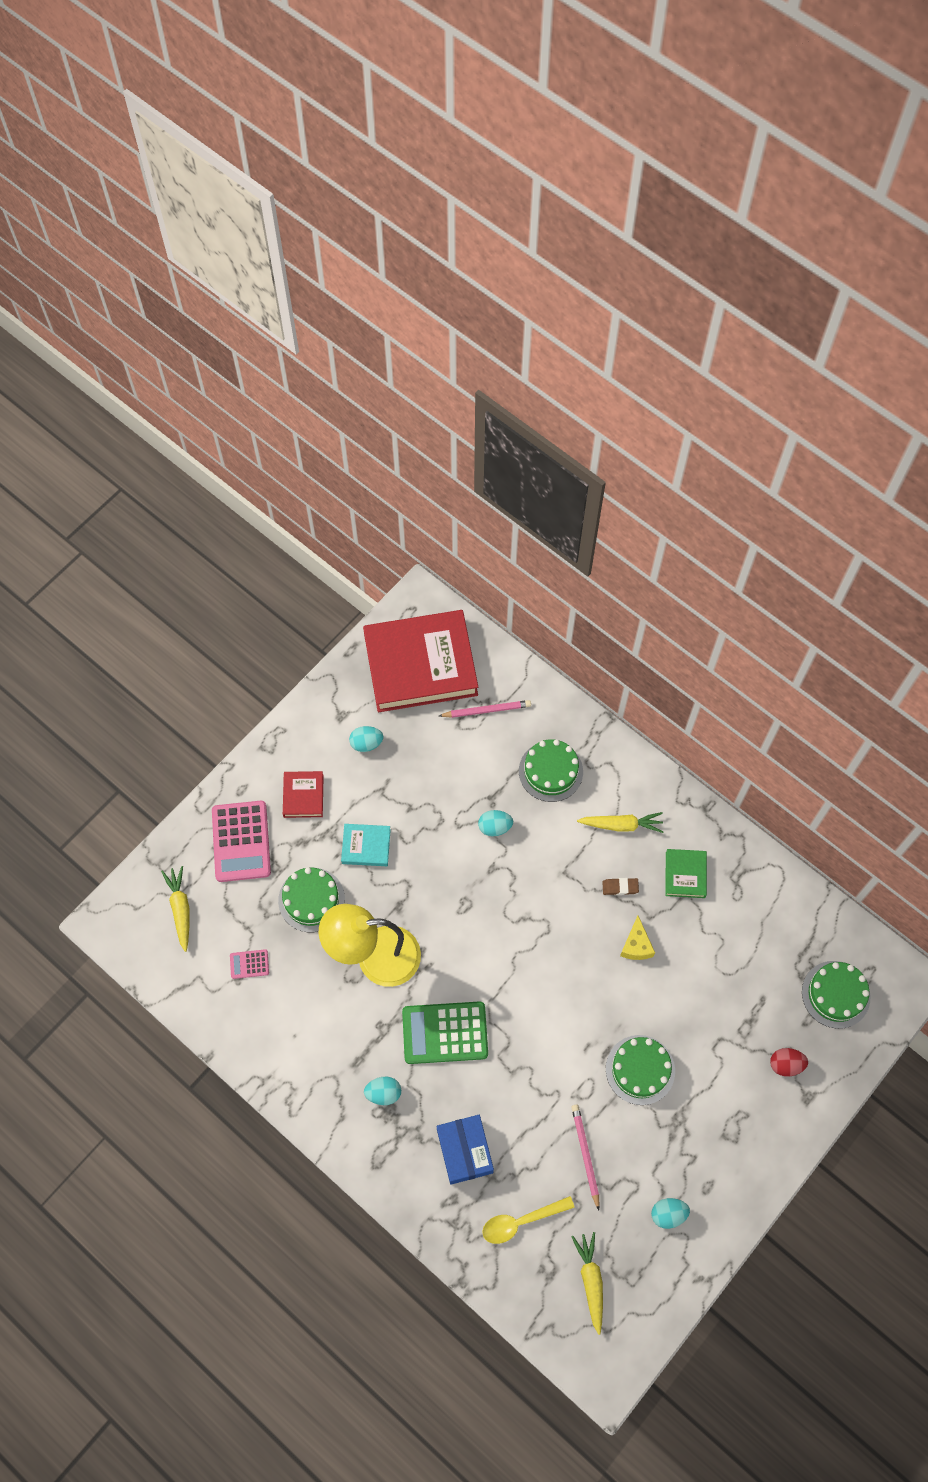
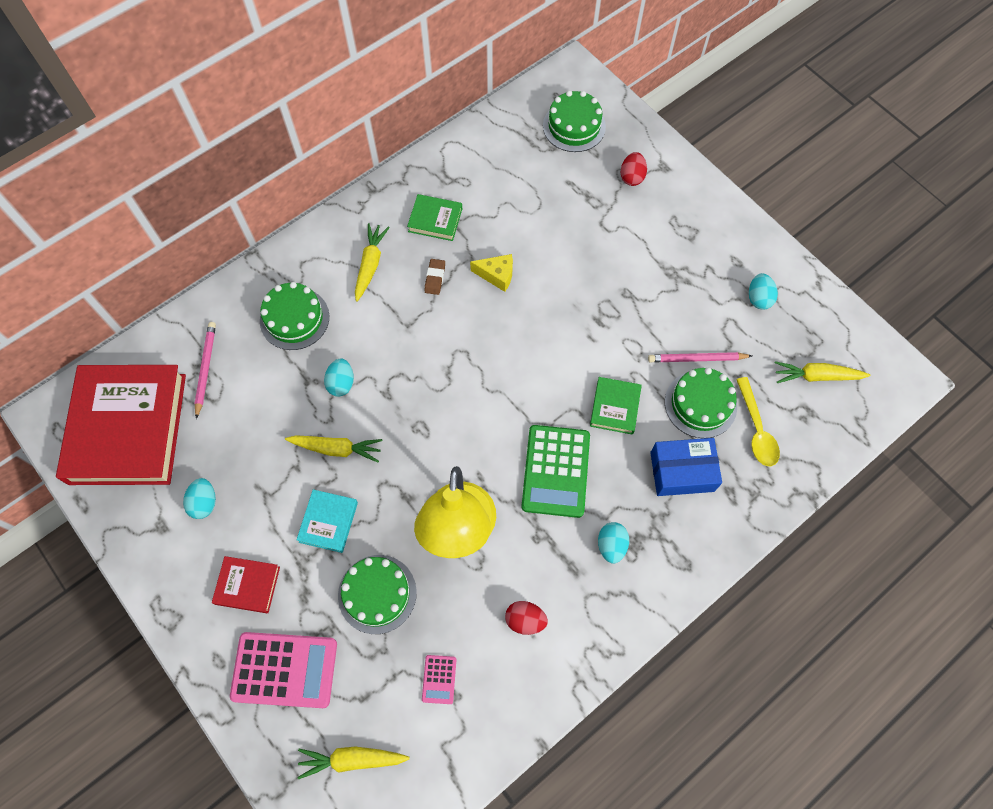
camera: 80 degrees left, 0 degrees up
(307, 1027) = (525, 620): none -> red egg
(432, 838) = (337, 449): none -> yellow carrot
(518, 1079) = (615, 407): none -> green book
(640, 1069) = (620, 295): green cake -> green cake (700, 404)

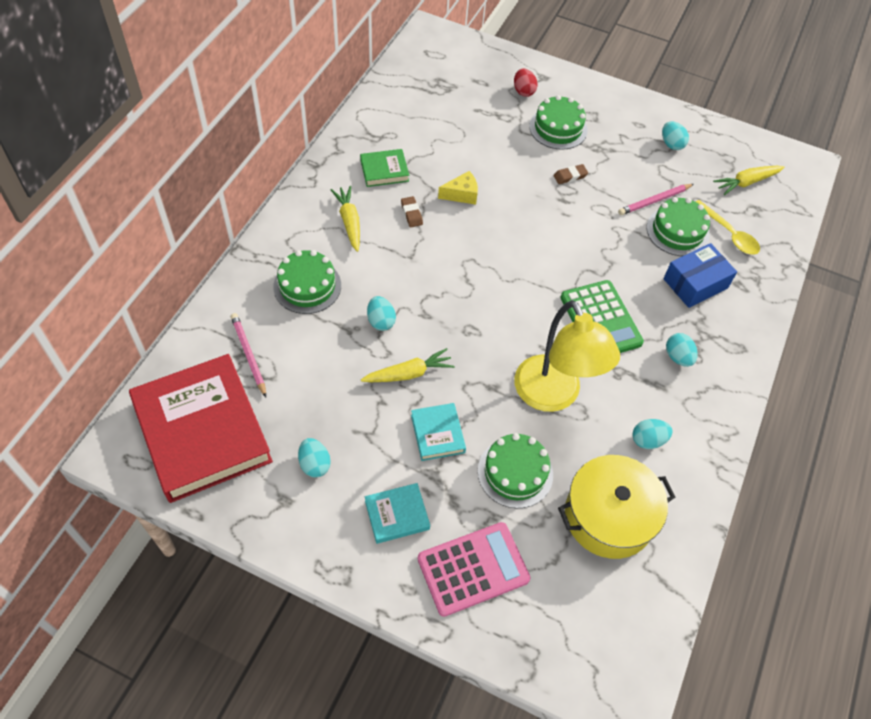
camera: 30 degrees left, 10 degrees down
(247, 585) = (397, 515): red book -> turquoise book
(351, 759) = (577, 614): yellow carrot -> none
(439, 679) = (609, 516): pink calculator -> yellow pot
(525, 620) = (648, 440): red egg -> turquoise egg
(574, 126) = (455, 69): green cake -> green cake (558, 128)
(615, 407) = (616, 257): green book -> none
(622, 296) = (570, 176): none -> brown eraser

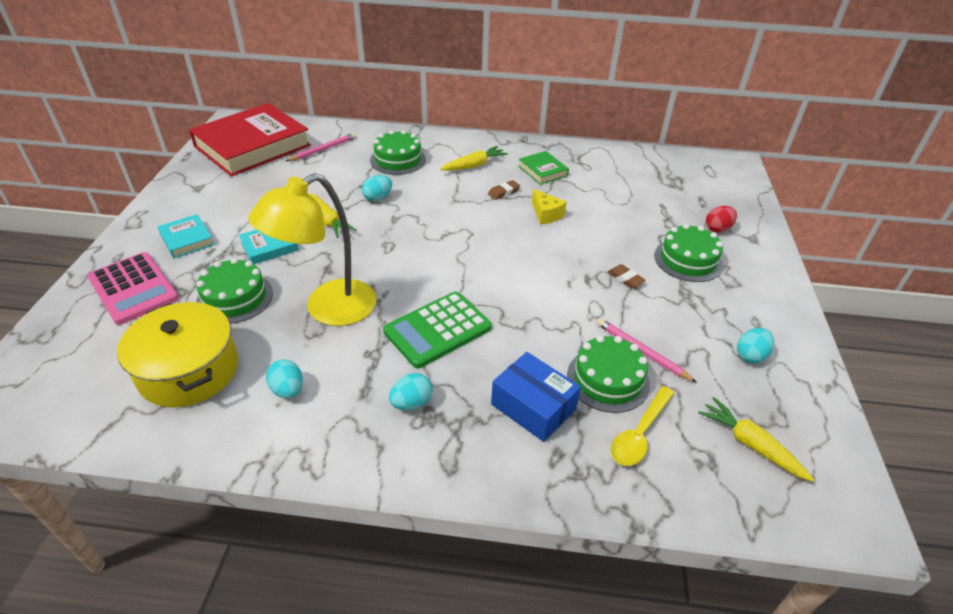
camera: 75 degrees right, 15 degrees down
(314, 464) = (231, 194): turquoise egg -> none

